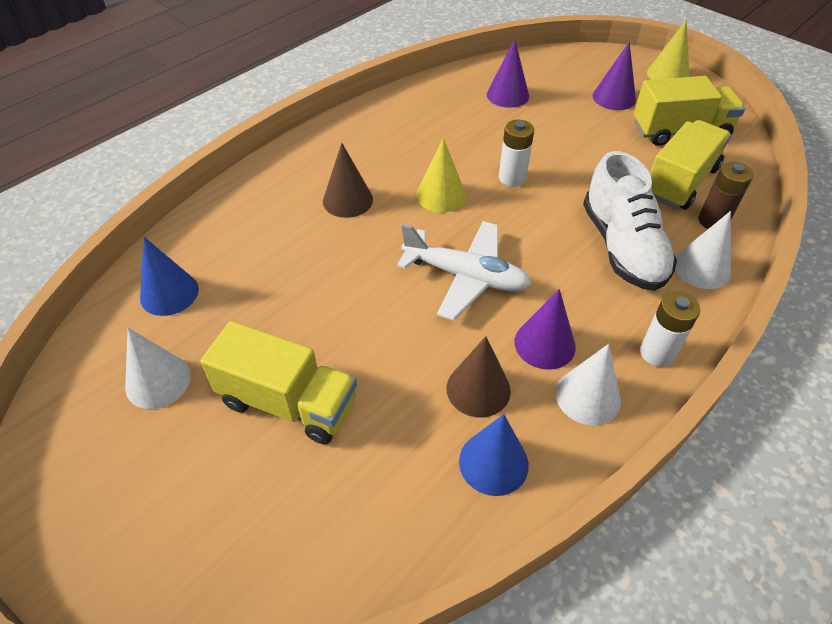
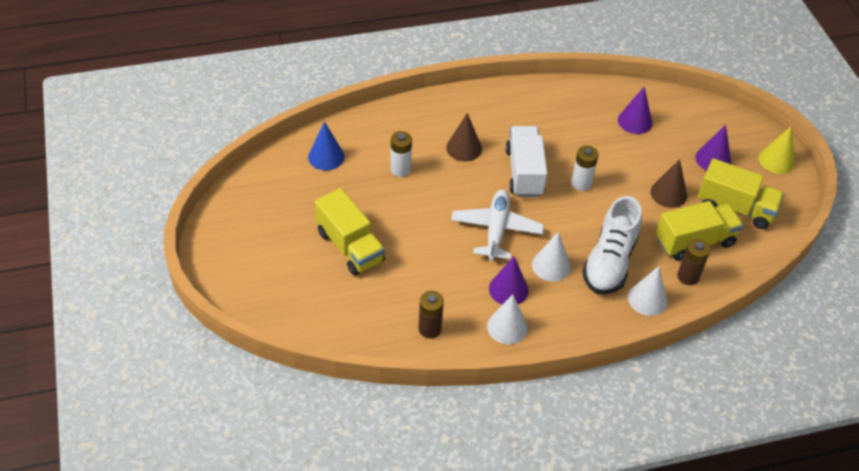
camera: 30 degrees right, 0 degrees up
(158, 381) = (293, 202): white cone -> white cone (551, 265)
(441, 195) = (524, 173): yellow cone -> white truck
(465, 276) = (496, 230): white plane -> white plane turned 135 degrees counterclockwise
(478, 389) = (451, 292): brown cone -> brown cone (668, 193)
(493, 462) = (429, 329): blue cone -> brown battery
(657, 353) = (568, 328): white battery -> white battery (400, 169)

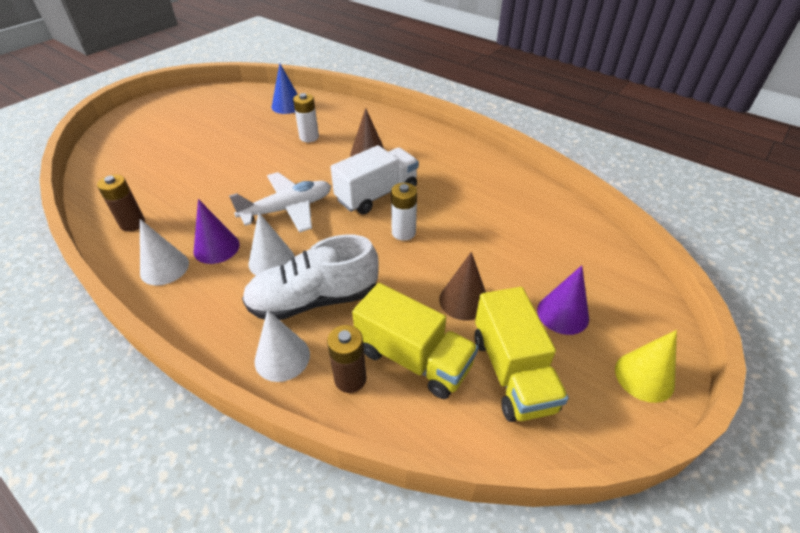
camera: 55 degrees right, 5 degrees down
(350, 246) = (201, 150): yellow truck -> none
(635, 121) = (533, 230): purple cone -> none

